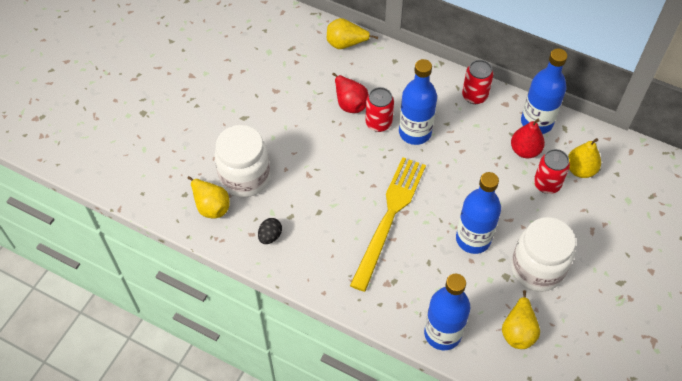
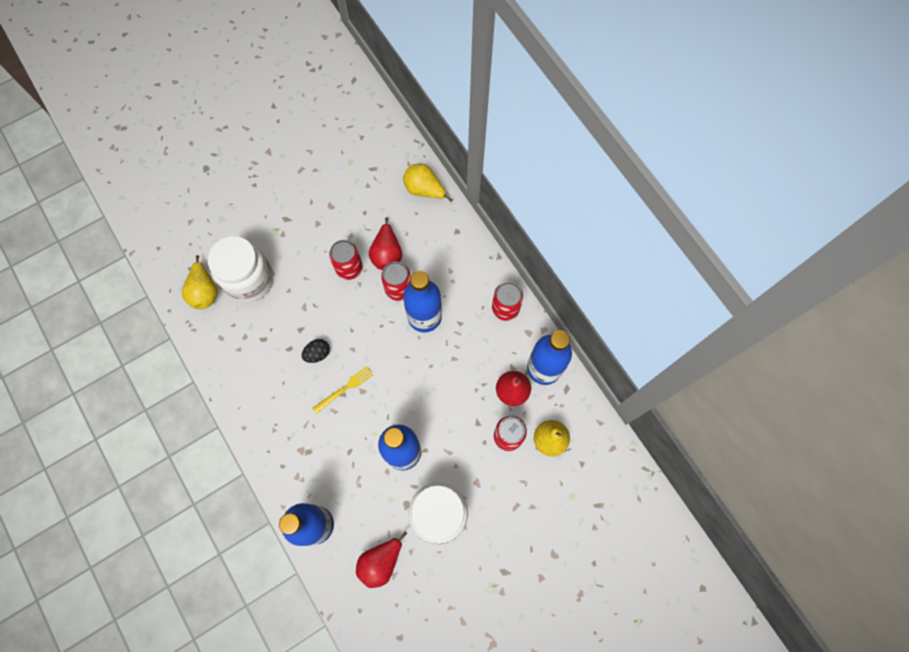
camera: 30 degrees right, 15 degrees up
(270, 236) = (234, 348): black egg -> black egg (317, 353)
(326, 128) = (349, 268): none -> red can
(389, 217) = (344, 388): yellow fork -> yellow fork, size x0.43
(518, 331) = (381, 562): yellow pear -> red pear

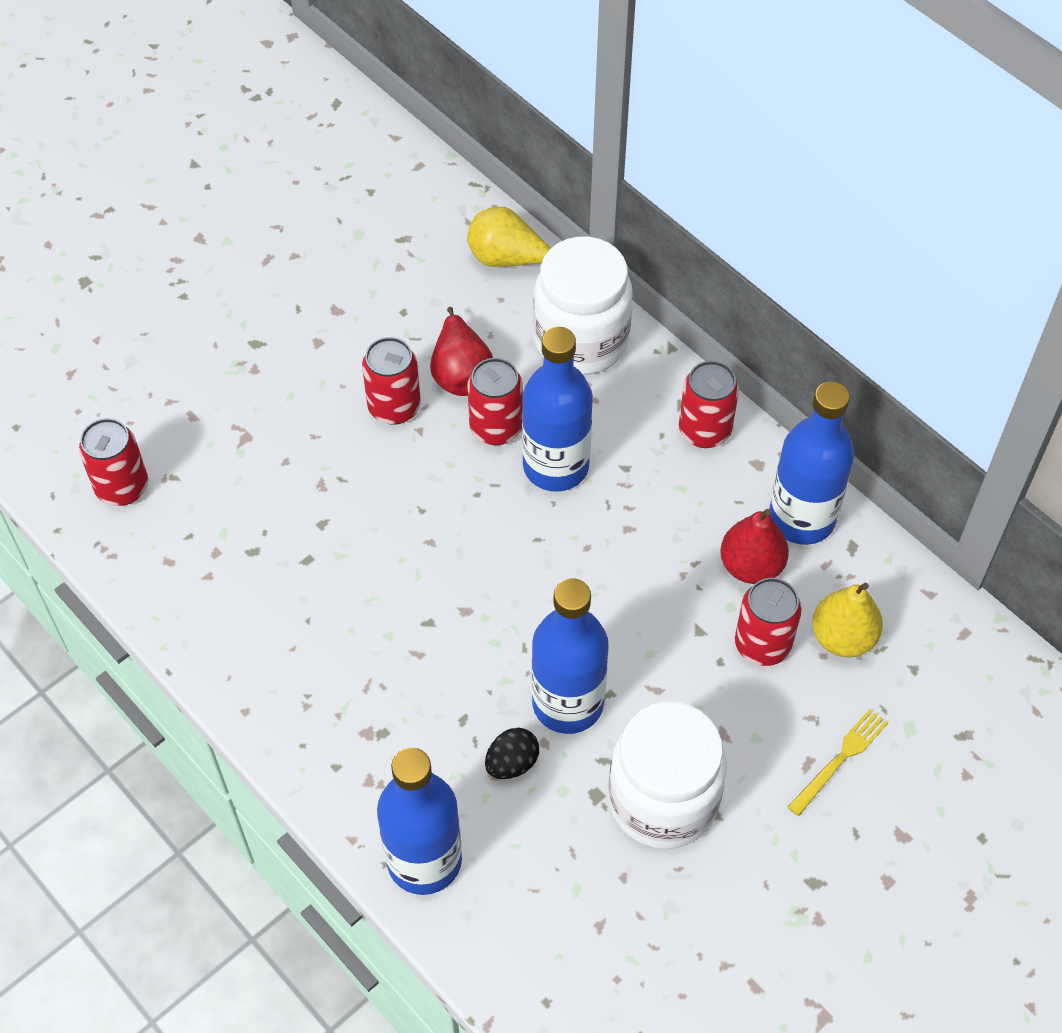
camera: 10 degrees left, 15 degrees down
(205, 292) = (122, 487): yellow pear -> red can
(249, 280) = (205, 454): white jar -> white jar (581, 341)
(317, 353) = (364, 560): black egg -> black egg (512, 763)
(344, 388) = (430, 611): yellow fork -> yellow fork (840, 759)
(381, 562) = (568, 905): red pear -> none

